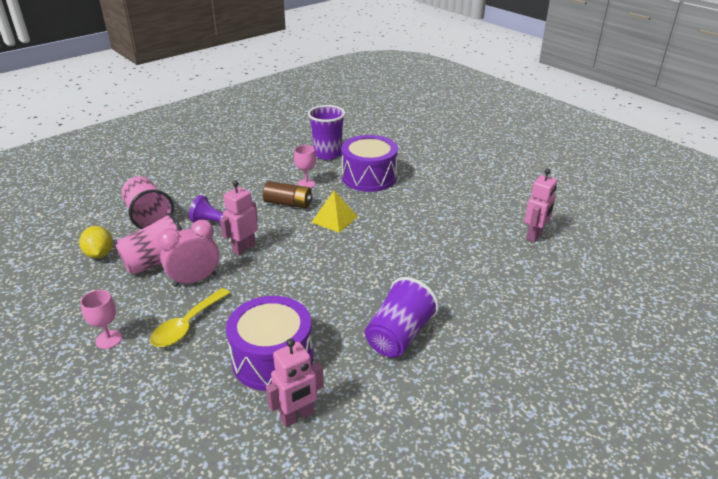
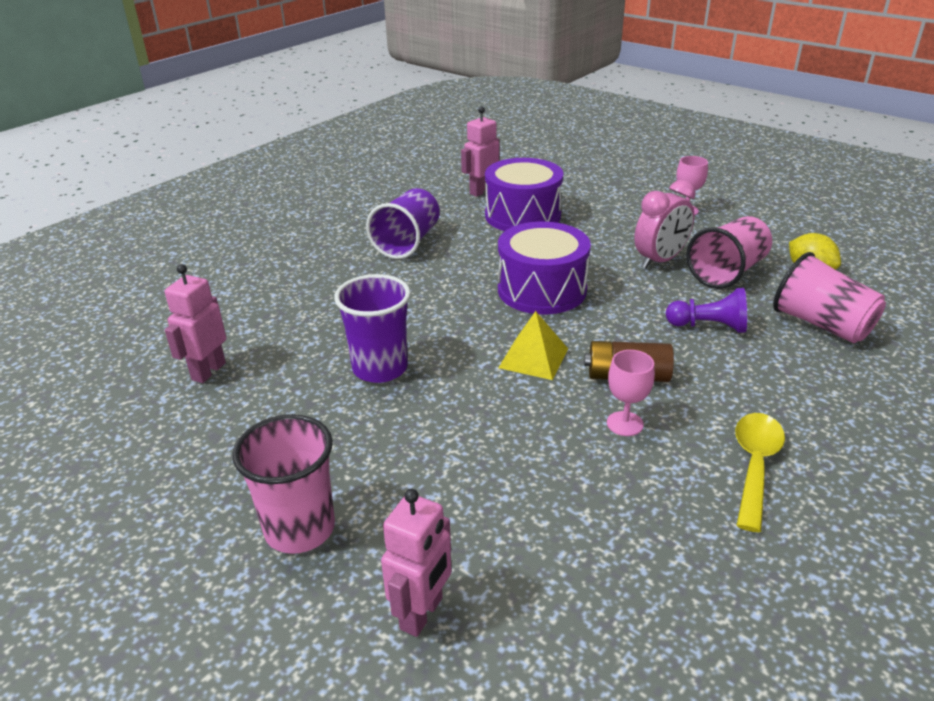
camera: 170 degrees right, 0 degrees up
(187, 325) = (624, 227): yellow spoon -> yellow spoon (754, 466)
(244, 248) = (635, 300): pink robot -> pink robot (422, 614)
(327, 154) = (634, 525): purple cup -> purple cup (380, 368)
(369, 177) = (507, 460): purple drum -> purple drum (542, 290)
(461, 166) = (300, 529): none -> pink cup

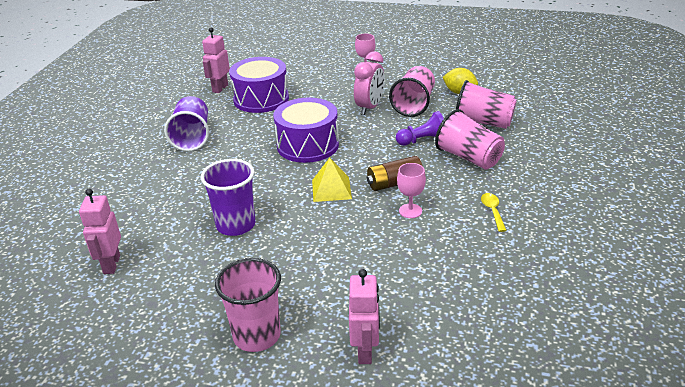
camera: 25 degrees left, 0 degrees up
(754, 466) = (492, 211): yellow spoon -> yellow spoon, size x0.61
(765, 371) = (469, 158): none -> pink cup

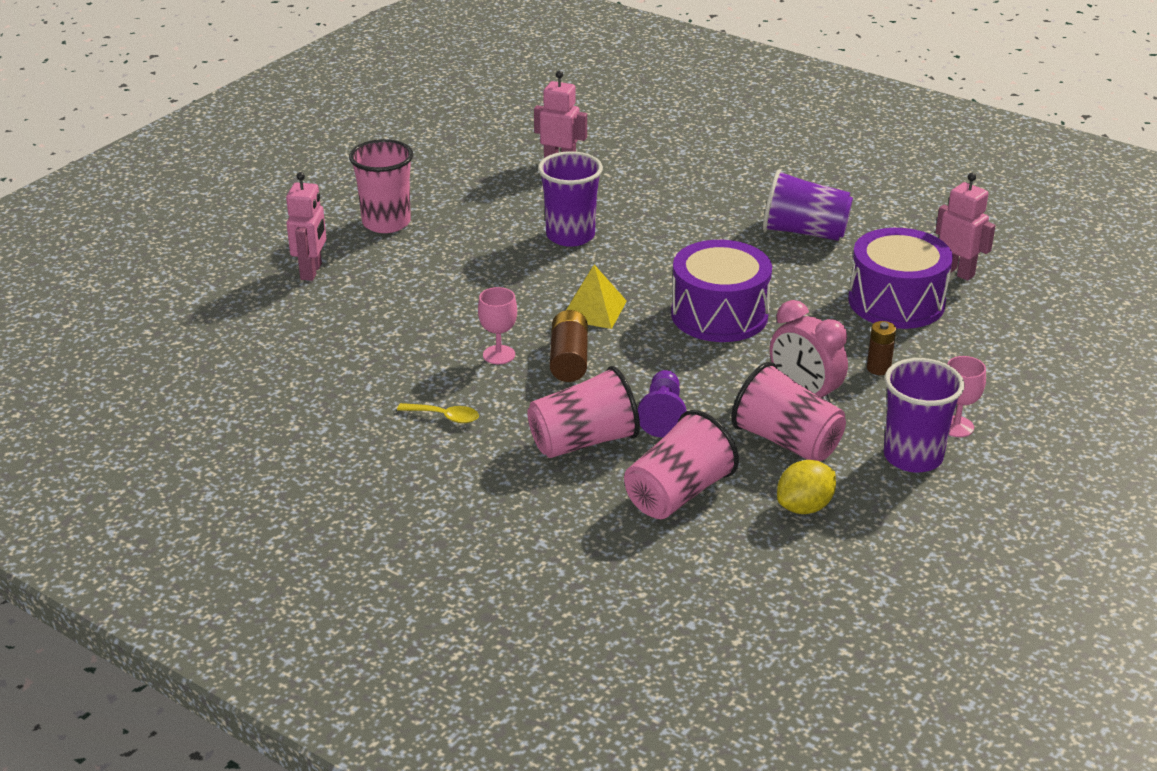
camera: 110 degrees right, 0 degrees up
(330, 94) = (878, 368): none -> brown battery
(365, 351) = (311, 271): pink robot -> pink robot turned 105 degrees counterclockwise
(398, 76) = (912, 457): none -> purple cup

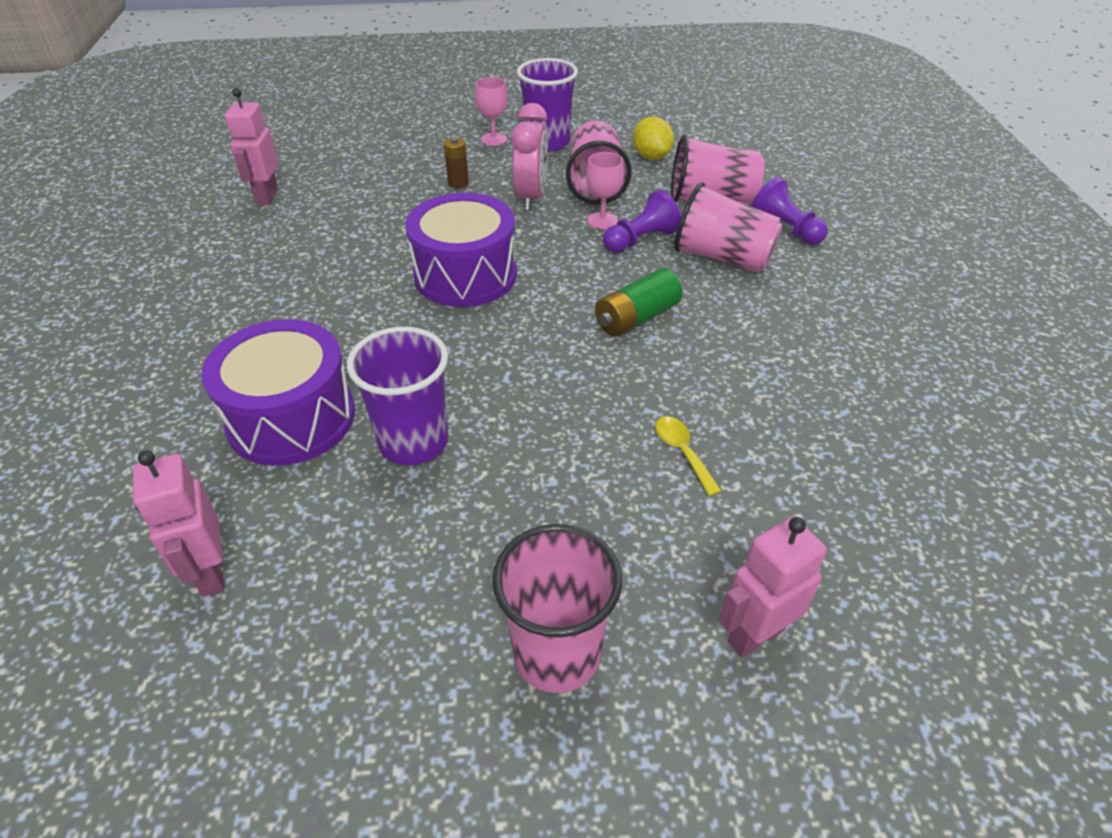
camera: 130 degrees left, 10 degrees up
(444, 417) = (805, 338): yellow spoon -> yellow spoon (682, 452)
(499, 355) = (686, 360): pink goblet -> pink goblet (602, 221)
(569, 359) = (636, 317): brown battery -> green battery
(575, 504) = (785, 229): none -> purple pawn
(593, 310) = (543, 345): yellow pyramid -> none
(804, 232) = (257, 291): purple cup -> none
(804, 507) = (651, 156): yellow lemon -> yellow lemon turned 60 degrees clockwise
(896, 302) = (347, 206): purple drum -> purple drum (291, 418)

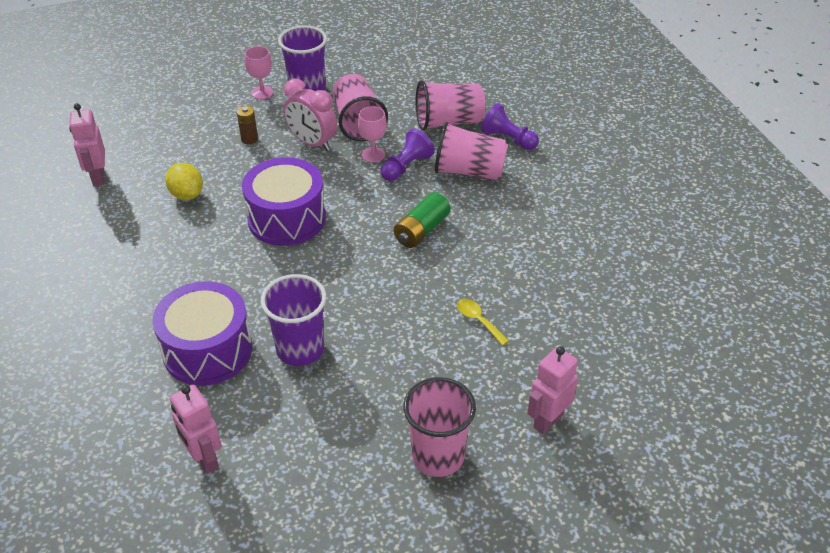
camera: 15 degrees left, 0 degrees up
(531, 197) = (312, 143): pink clock -> pink clock turned 135 degrees clockwise
(651, 156) = (393, 90): yellow lemon -> yellow lemon (187, 194)

